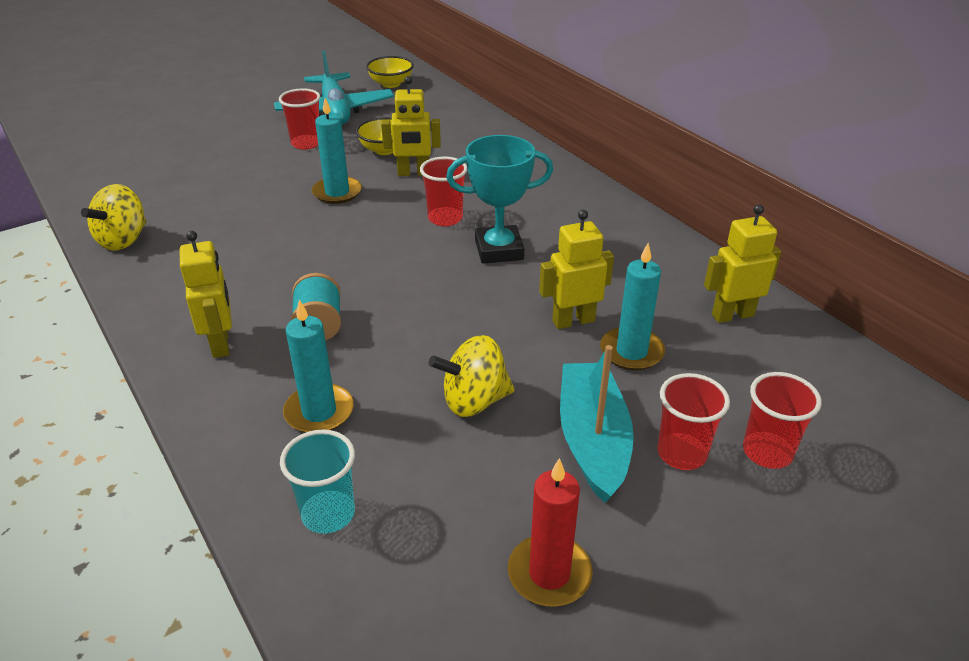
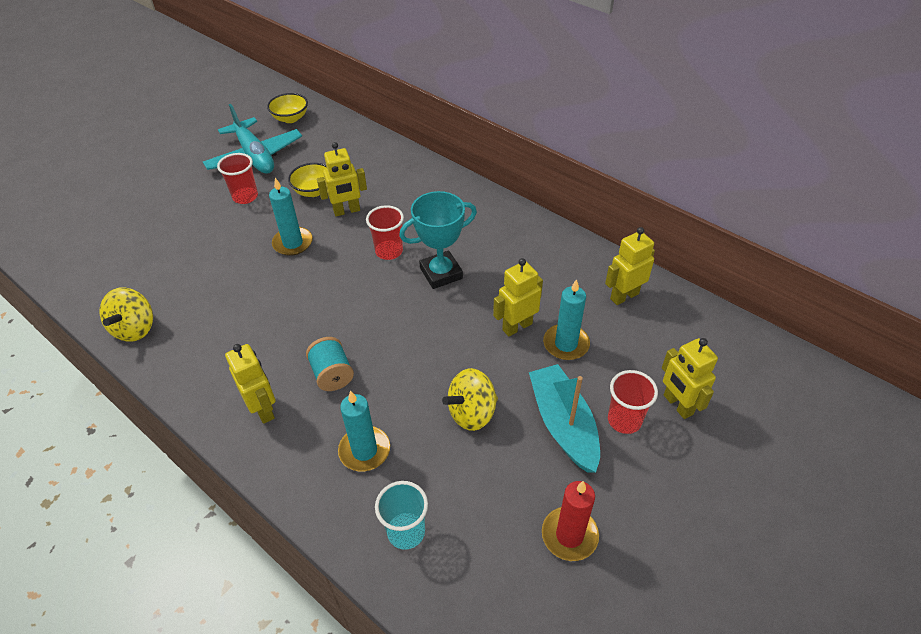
camera: 15 degrees left, 10 degrees up
(767, 452) = (677, 405): red cup -> yellow robot

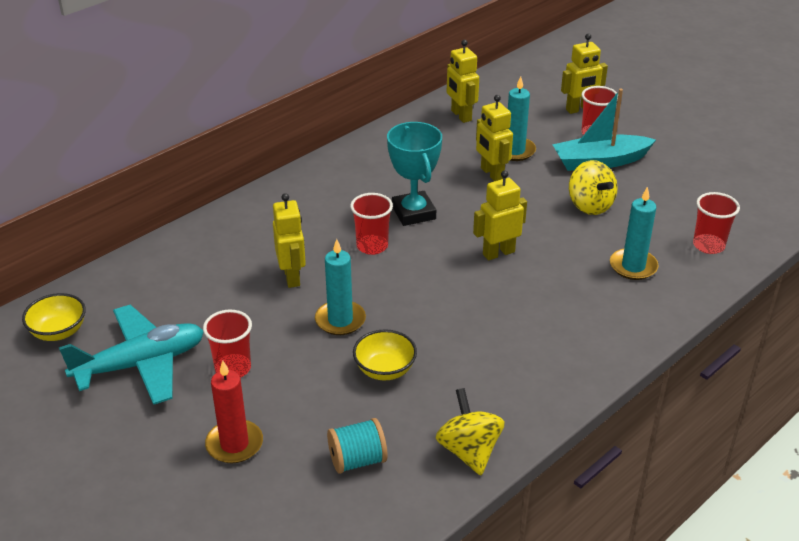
camera: 85 degrees left, 10 degrees down
(135, 328) = (469, 451): yellow spinning top -> yellow spinning top turned 120 degrees counterclockwise
(263, 409) = (589, 332): yellow robot -> yellow robot (498, 253)
(314, 191) = (243, 305): yellow bowl -> yellow bowl (385, 370)
(332, 374) = (545, 286): turquoise spool -> turquoise spool (357, 460)
(406, 532) = (708, 245): turquoise cup -> red cup
(569, 535) = (698, 170): red candle -> red candle (234, 444)

